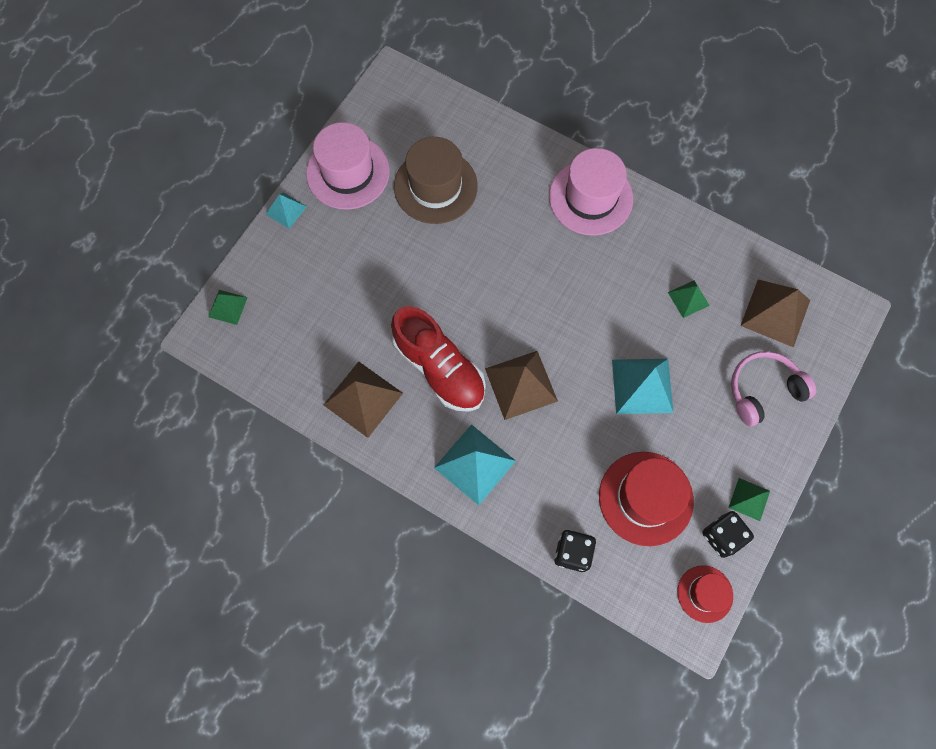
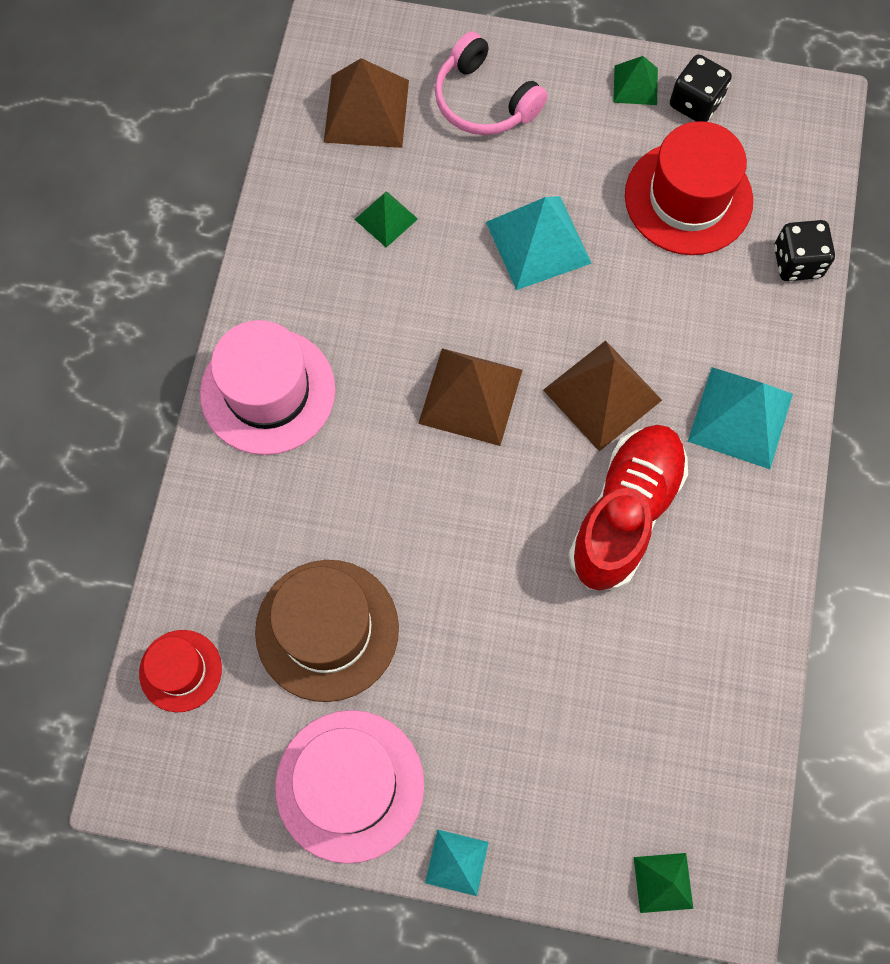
camera: 110 degrees left, 0 degrees up
(363, 399) = (717, 604): brown pyramid -> brown pyramid (470, 396)
(705, 593) = (773, 105): red hat -> red hat (180, 670)

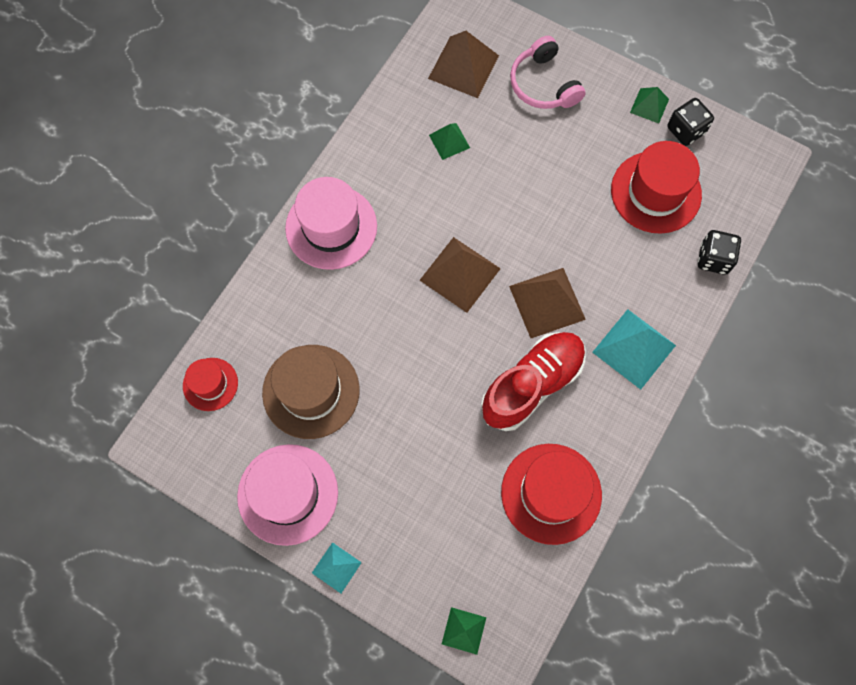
camera: 20 degrees right, 0 degrees up
(538, 242) = (543, 189): turquoise pyramid -> none
(707, 651) = (551, 493): none -> red hat

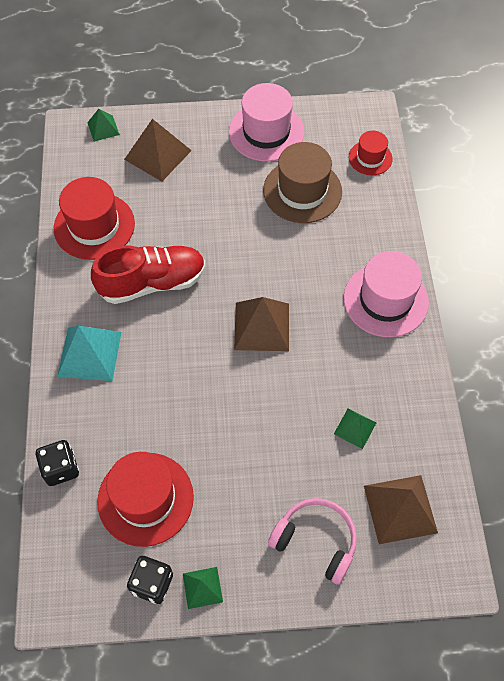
camera: 145 degrees right, 10 degrees down
(336, 567) = (204, 115): turquoise pyramid -> none
(532, 385) = (152, 283): red shoe -> red shoe turned 120 degrees counterclockwise
(547, 302) = (179, 346): brown pyramid -> brown pyramid (157, 154)

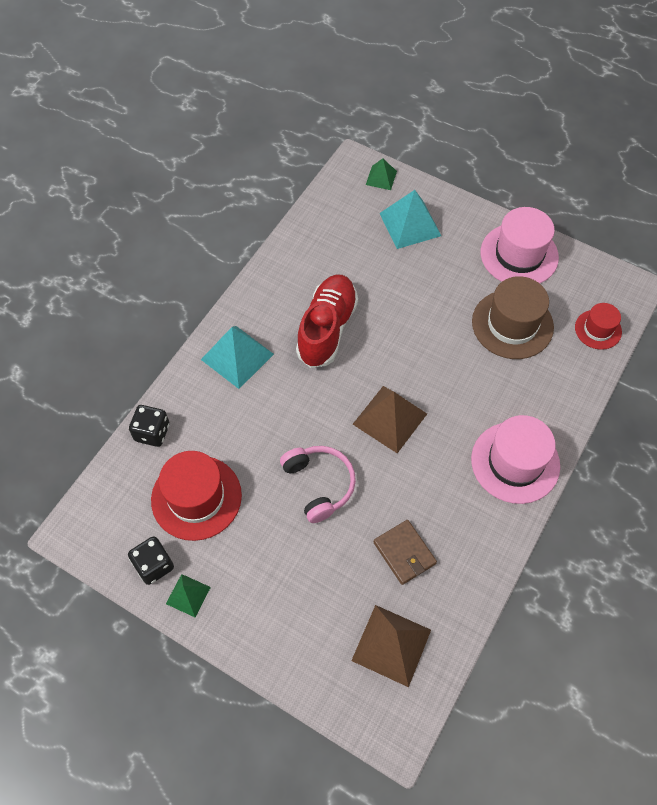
camera: 35 degrees right, 0 degrees up
(94, 226) = (315, 255): red hat -> none
(152, 283) = (327, 329): red shoe -> red shoe turned 90 degrees counterclockwise
(157, 154) = (410, 224): brown pyramid -> turquoise pyramid
(315, 541) = (301, 622): pink headphones -> pink headphones (319, 484)
(355, 428) = (404, 553): green pyramid -> brown wallet

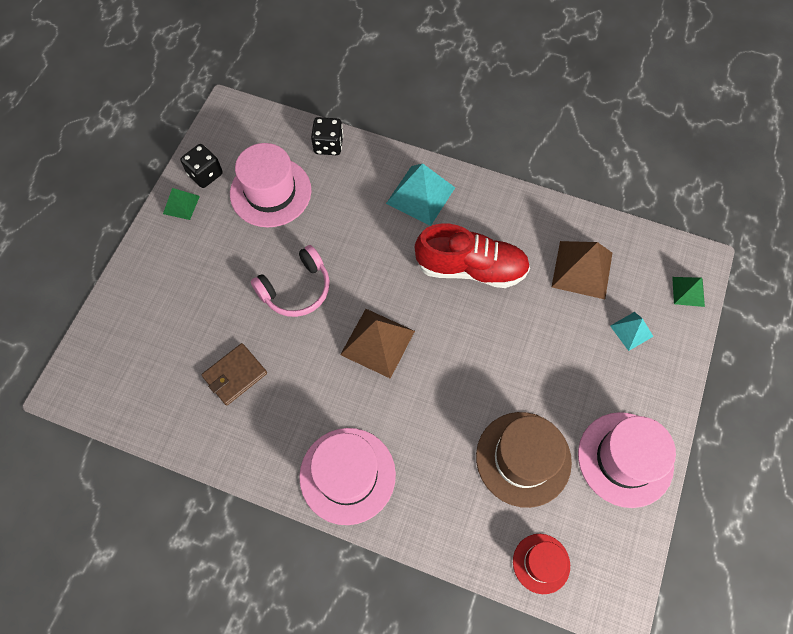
camera: 80 degrees right, 5 degrees up
(196, 497) = (270, 192): red hat -> pink hat
(391, 645) = (145, 375): brown pyramid -> brown pyramid (582, 269)
(410, 224) = (631, 331): turquoise pyramid -> turquoise pyramid, size x0.56

